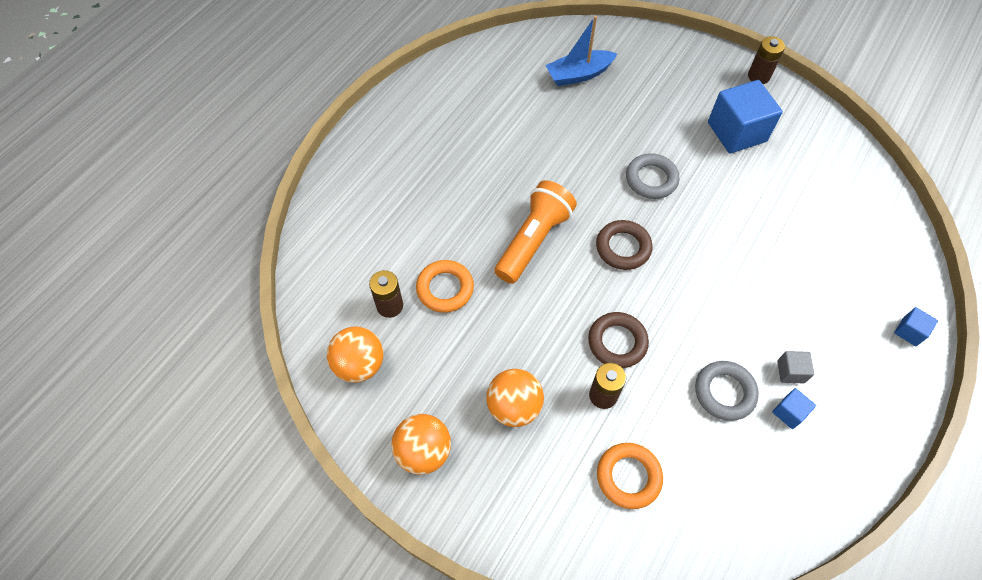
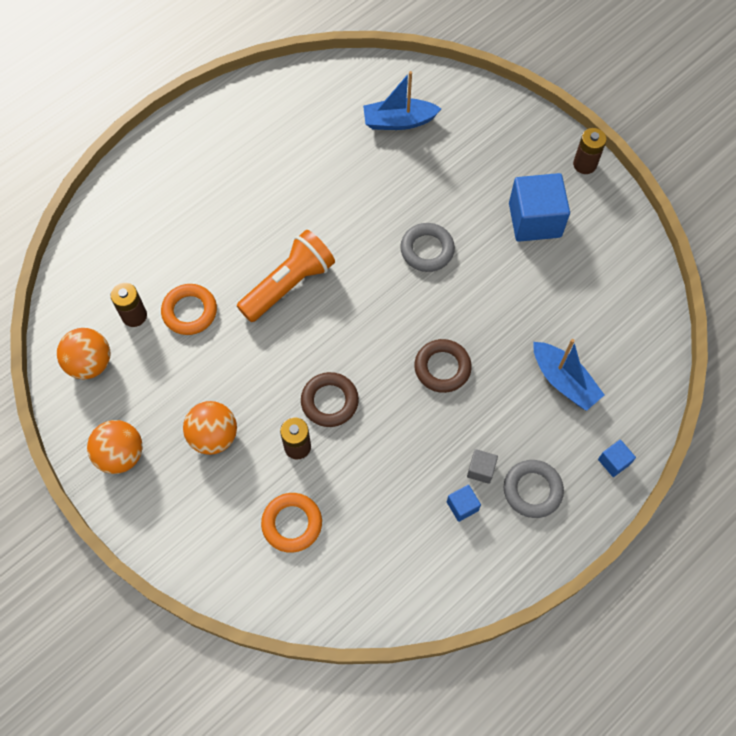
camera: 15 degrees right, 5 degrees up
(623, 247) = (371, 312): brown ring -> brown ring (442, 368)
(724, 392) = (410, 472): grey ring -> grey ring (532, 490)
(828, 268) = (563, 381): none -> blue boat

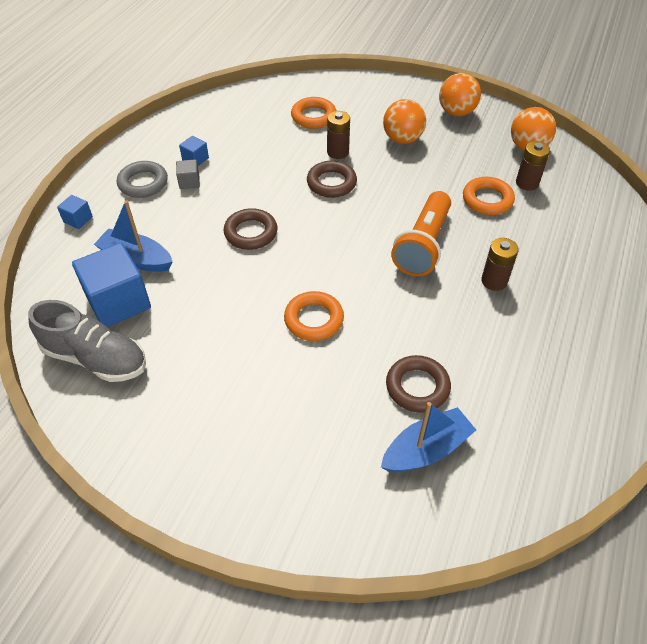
camera: 155 degrees right, 15 degrees down
(377, 164) = (417, 387): none -> brown ring
(427, 250) = (314, 319): grey ring -> orange ring
(534, 220) = (211, 393): blue cube -> blue cube (118, 302)
(584, 164) = (170, 488): brown battery -> brown battery (494, 281)
(620, 286) = (96, 358): none -> grey shoe

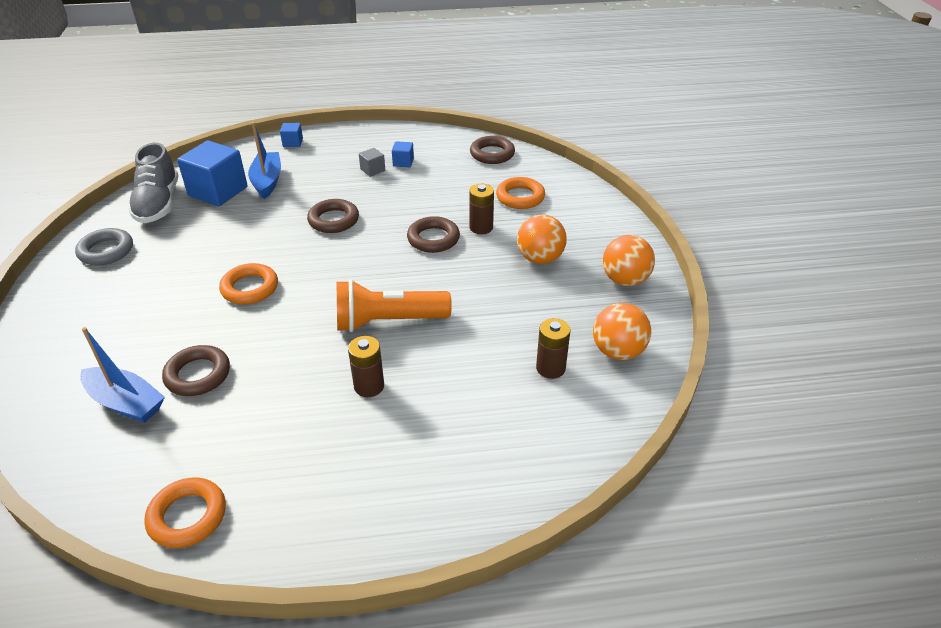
camera: 60 degrees right, 10 degrees down
(143, 183) = (354, 152): grey ring -> grey ring (106, 251)
(235, 106) = (492, 154): none -> brown ring
(487, 200) = (494, 345): orange ring -> orange ring (187, 516)

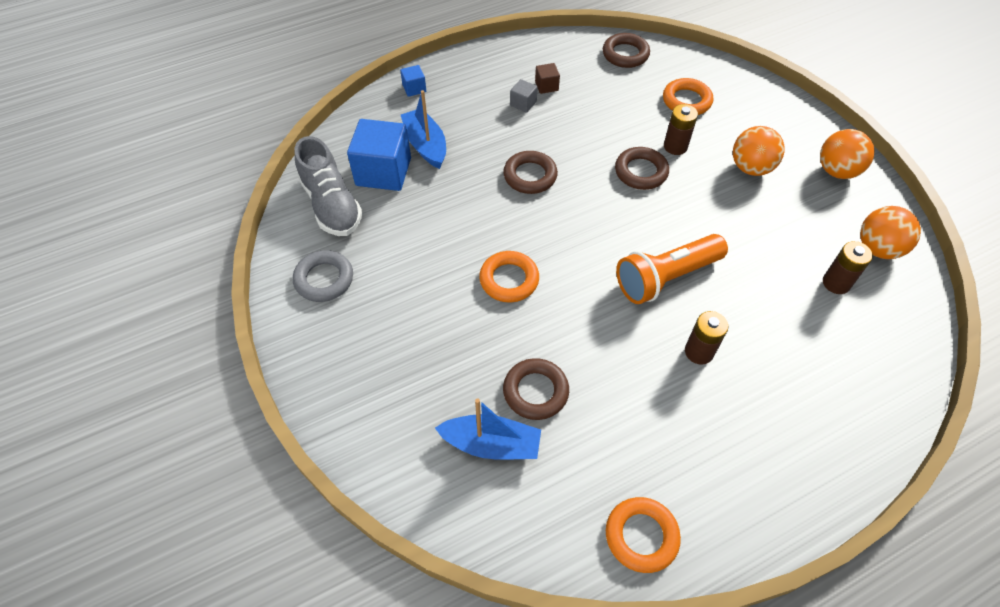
camera: 20 degrees left, 15 degrees up
(403, 162) = (546, 86): blue cube -> brown cube

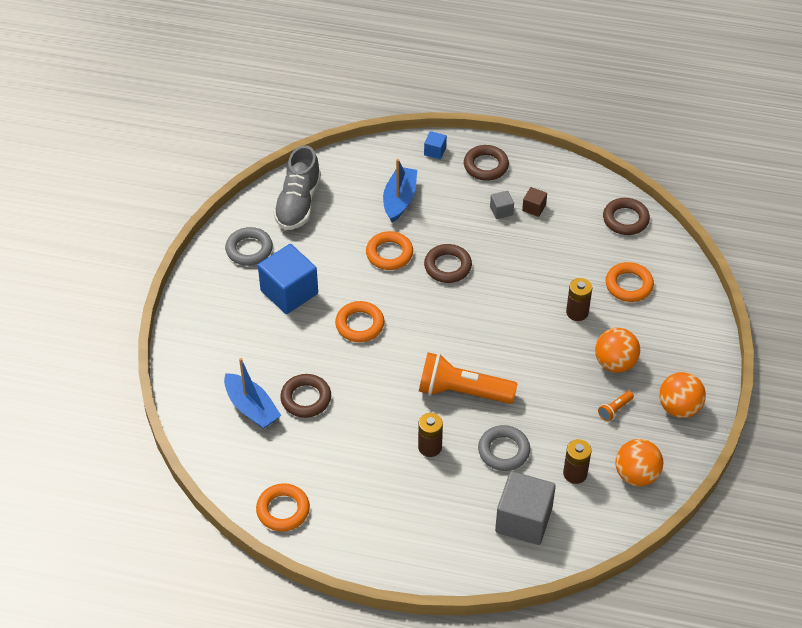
camera: 40 degrees right, 5 degrees down
(383, 172) = (352, 201): blue cube -> blue cube (289, 292)
(466, 197) = (389, 254): none -> orange ring
(641, 172) = (529, 313): brown ring -> brown ring (486, 166)
(761, 306) = (503, 451): none -> grey ring
(797, 206) = (615, 410): none -> orange flashlight
(851, 359) = (523, 520): none -> grey cube

